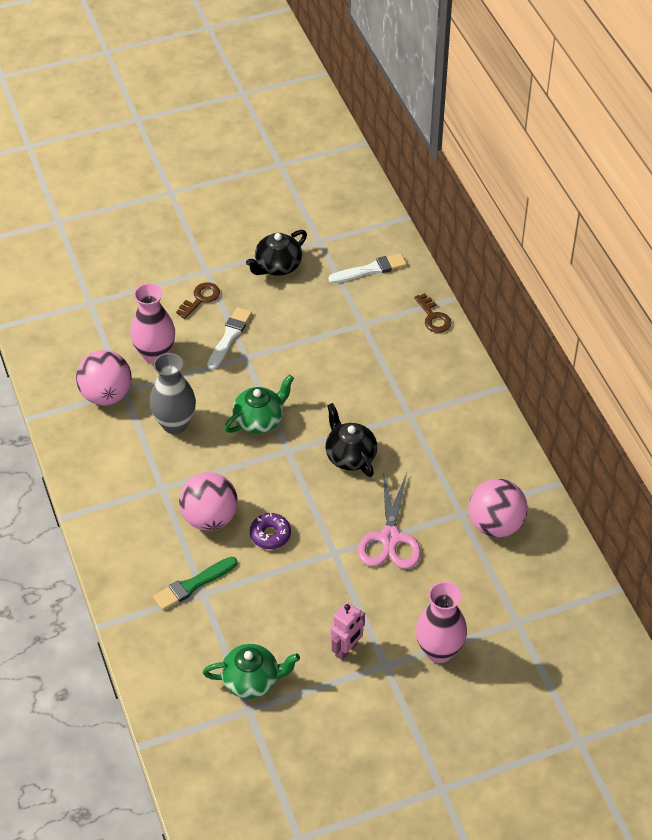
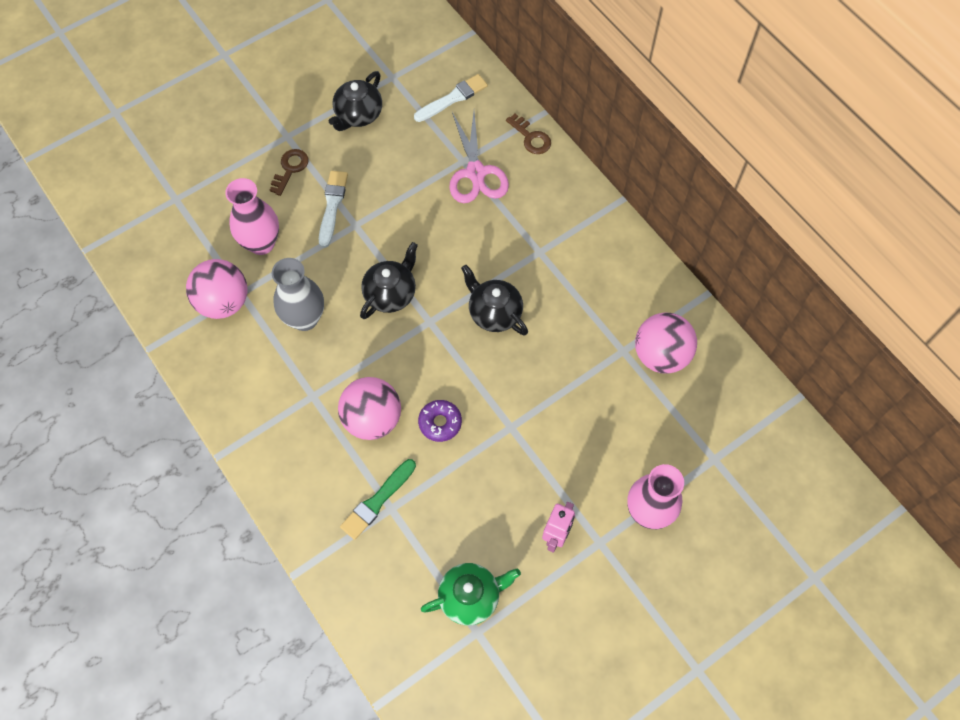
camera: 15 degrees left, 15 degrees up
(259, 420) = (391, 293): green teapot -> black teapot
(390, 538) = (562, 396): pink scissors -> pink scissors (476, 173)

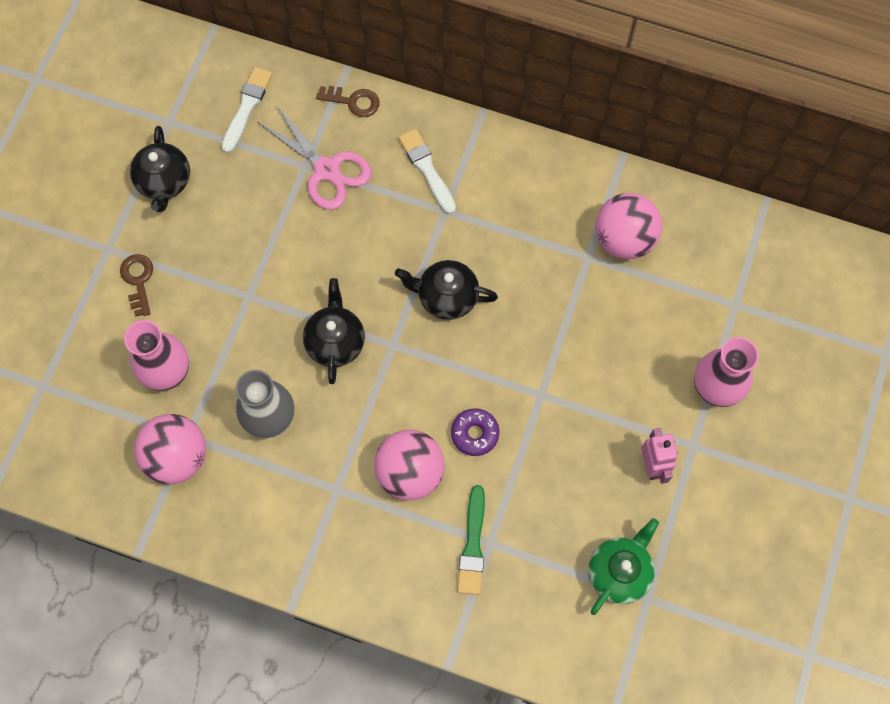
camera: 35 degrees left, 5 degrees up
(332, 206) = (211, 291): white brush -> white brush (427, 169)

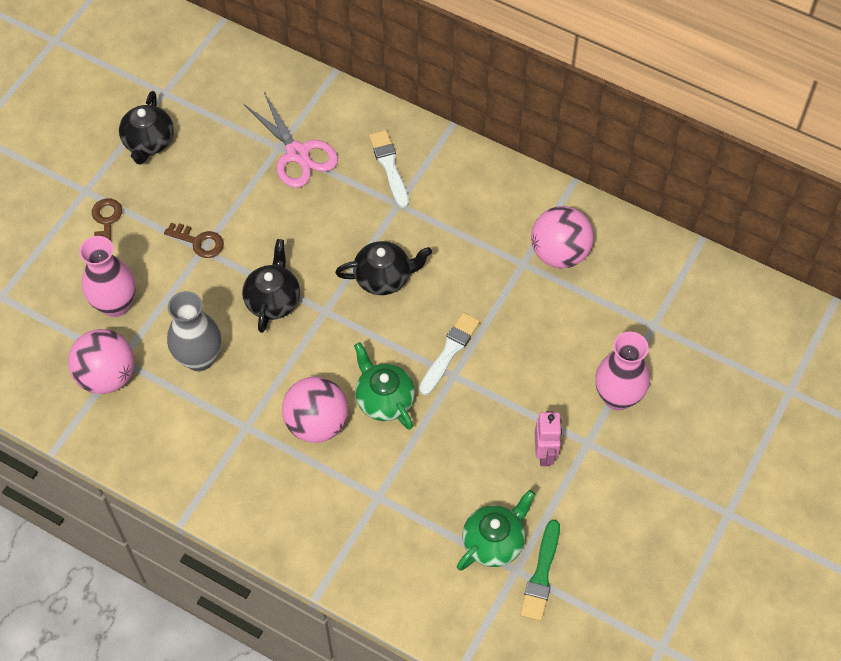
camera: 10 degrees right, 10 degrees down
(246, 108) = (237, 91): white brush -> white brush (449, 352)
(353, 101) = (334, 100): brown key -> brown key (199, 242)
(446, 297) = (383, 277): black teapot -> black teapot turned 150 degrees clockwise
(473, 544) = (361, 495): green brush -> green brush (541, 574)
(475, 434) = (384, 399): purple donut -> green teapot

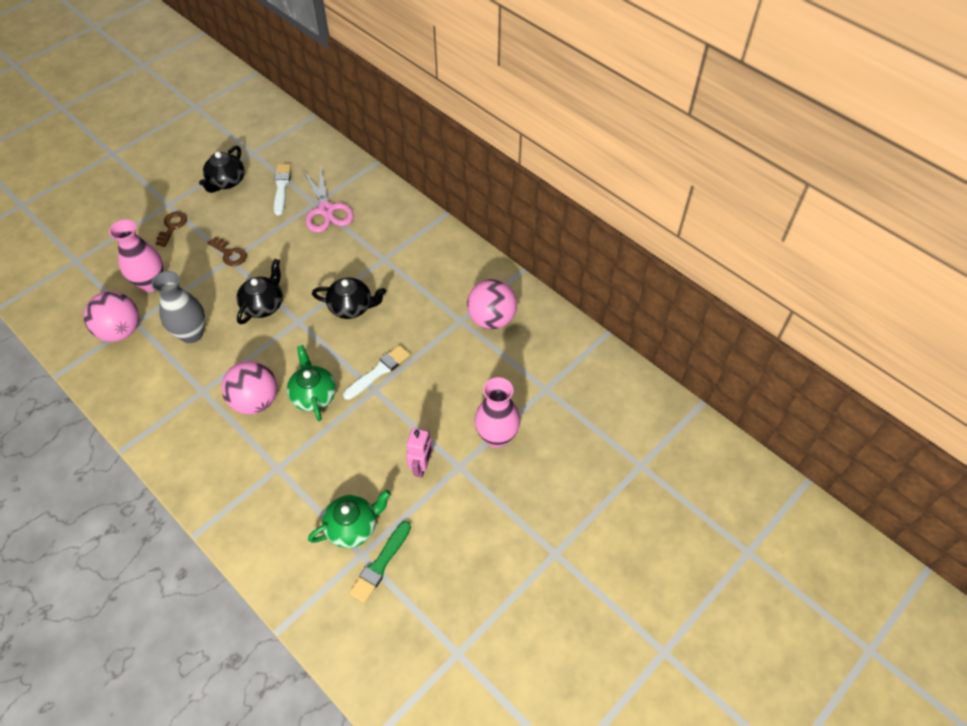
camera: 15 degrees right, 5 degrees down
(389, 167) = (388, 232): white brush -> white brush (281, 188)

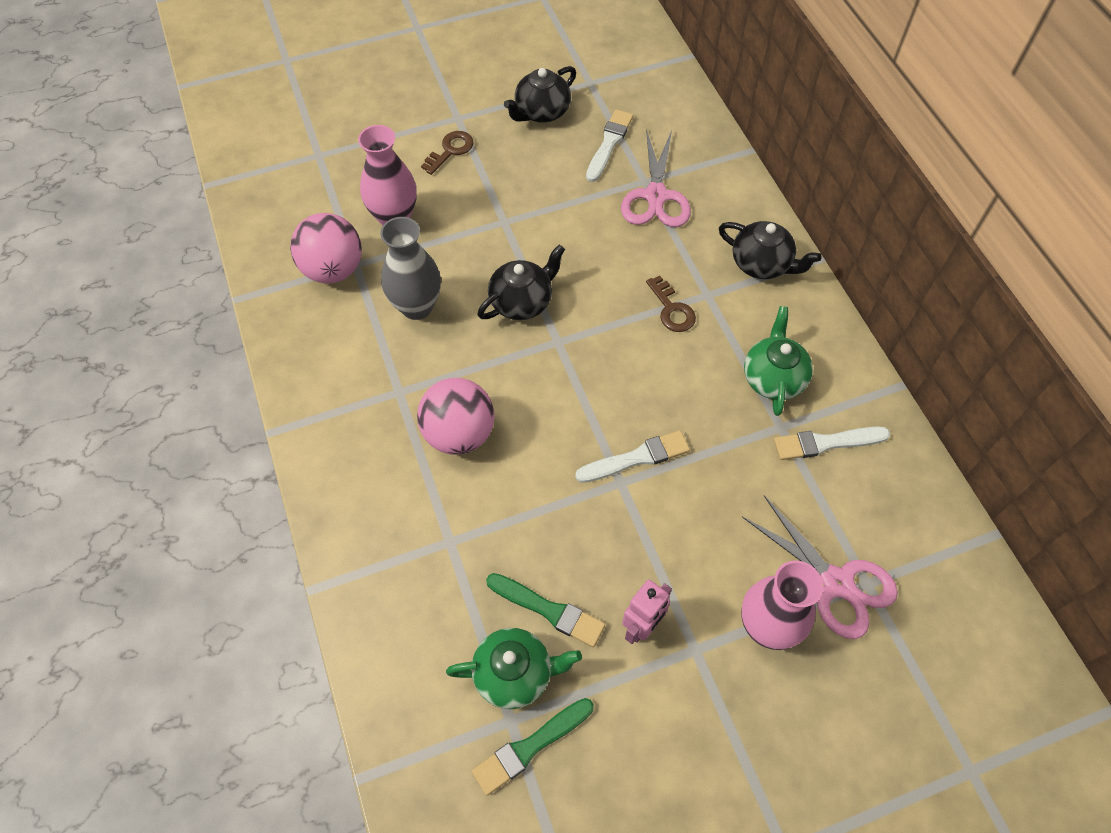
camera: 25 degrees right, 5 degrees up
(229, 254) = (507, 213): brown key -> brown key (672, 309)
(314, 395) = (537, 457): green teapot -> green teapot (773, 378)
(351, 307) = (636, 349): black teapot -> black teapot (761, 264)
(359, 482) = (548, 610): none -> green brush
(491, 319) = (827, 443): pink ball -> white brush
(528, 395) = (837, 583): none -> pink scissors

